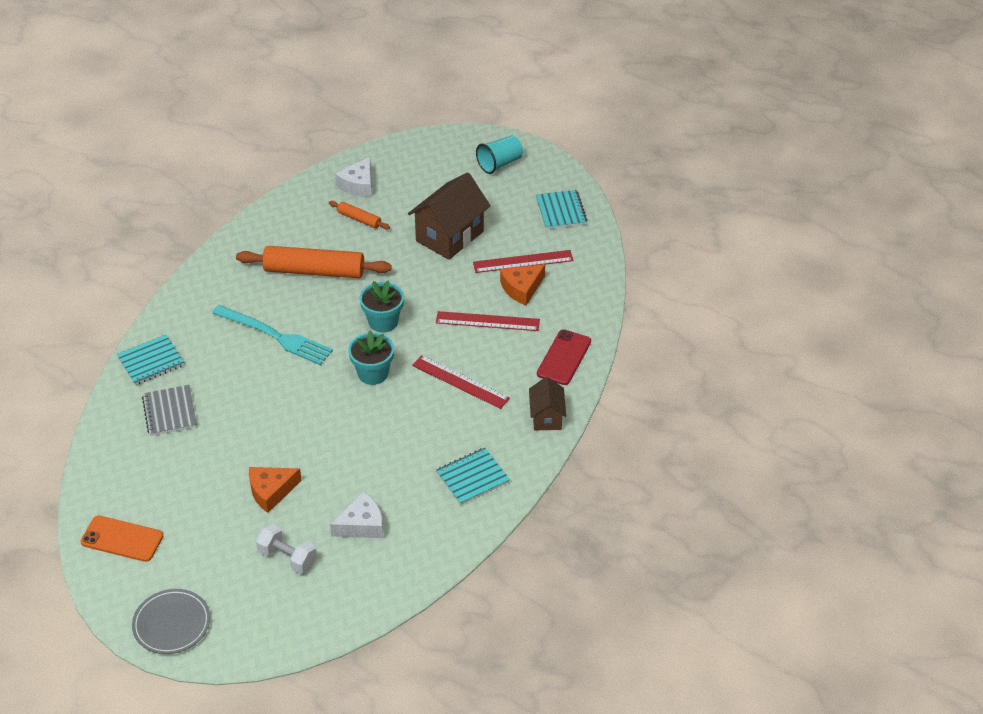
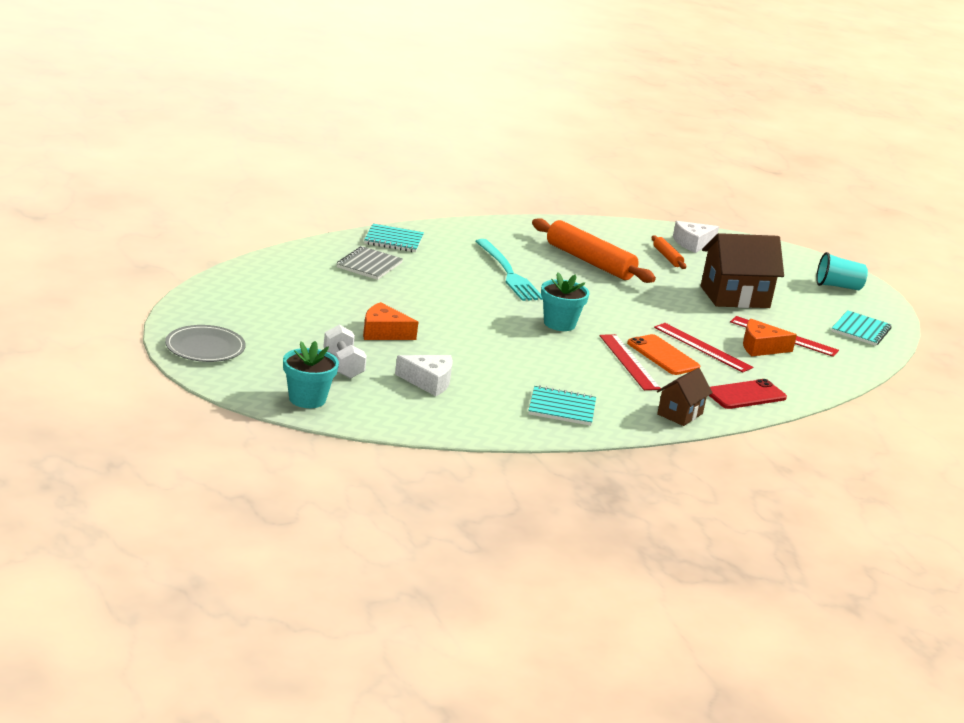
camera: 35 degrees right, 20 degrees down
(122, 539) = (237, 296): orange phone -> orange phone (663, 355)
(383, 322) = (609, 307): turquoise flower pot -> turquoise flower pot (307, 399)

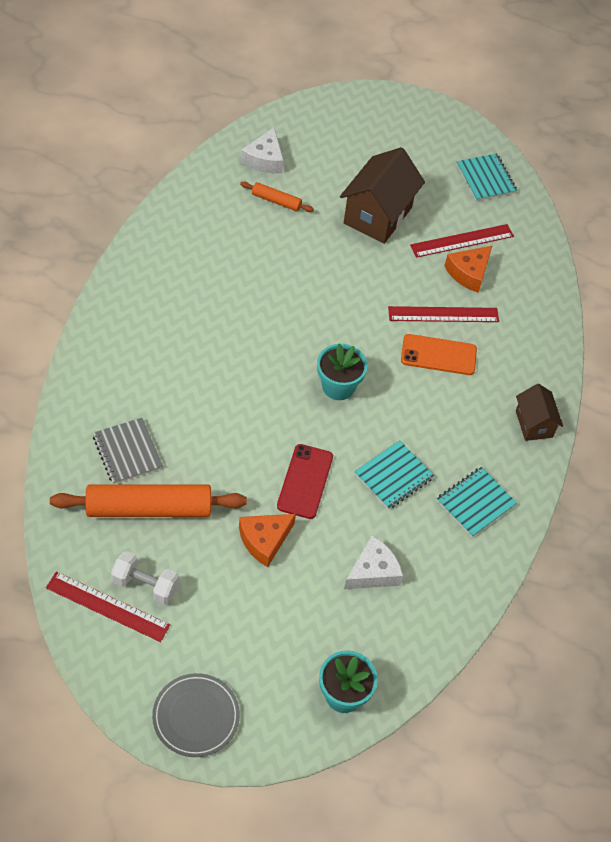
camera: 50 degrees left, 30 degrees up
(343, 365) = (303, 620): white dumbbell -> white dumbbell (145, 585)
(393, 240) = (91, 391): turquoise notebook -> turquoise notebook (393, 476)
(508, 273) = (221, 349): turquoise fork -> none
(589, 261) = (243, 267): orange rolling pin -> orange rolling pin (149, 508)
(629, 362) = (433, 389): red ruler -> red ruler (107, 606)
(745, 395) = (533, 351): red phone -> red phone (305, 481)
(838, 286) = (408, 126): turquoise cup -> none

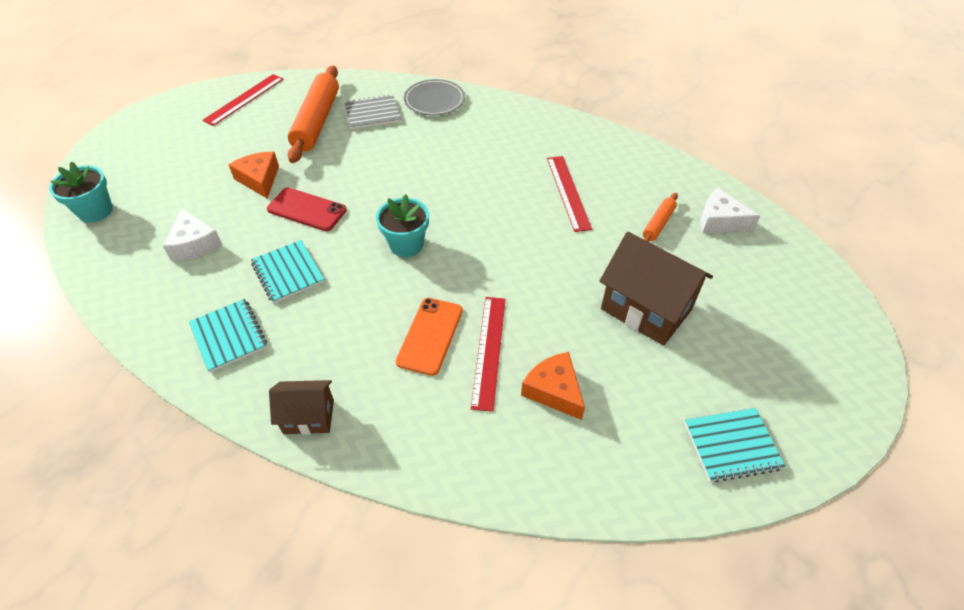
camera: 105 degrees right, 5 degrees down
(145, 585) = (252, 116): white dumbbell -> none
(196, 716) = (134, 133): grey plate -> grey plate (434, 100)
(462, 241) = (609, 392): red ruler -> red ruler (568, 192)

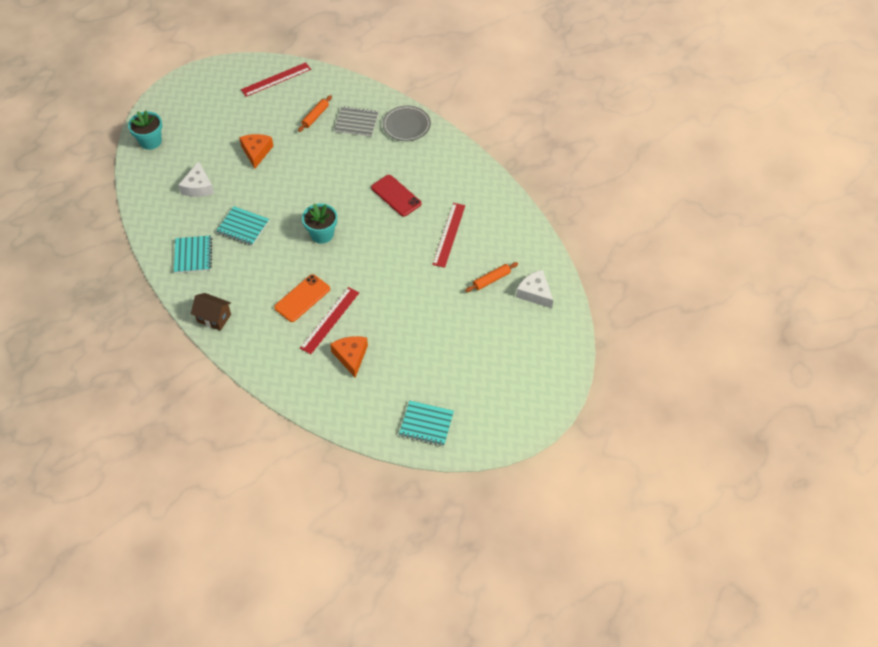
camera: 25 degrees right, 5 degrees up
(288, 273) = (243, 227): turquoise notebook -> turquoise notebook turned 60 degrees counterclockwise
(306, 210) = (275, 186): red phone -> red phone (396, 196)
(317, 121) = (315, 116): orange rolling pin -> orange rolling pin, size x0.48
(646, 309) = (439, 332): brown house -> none

